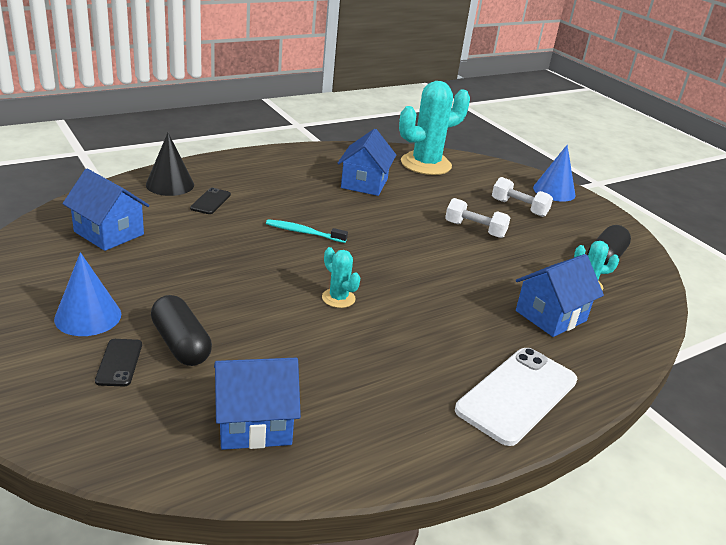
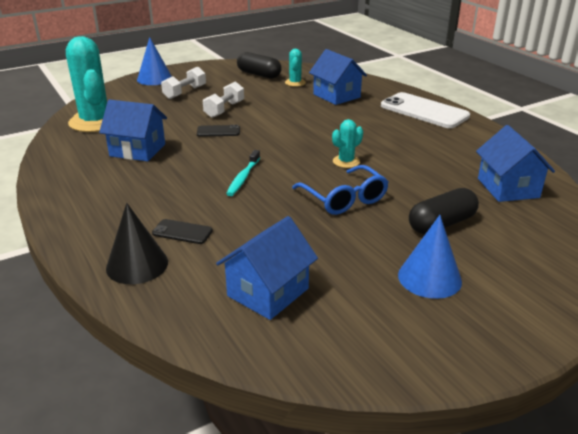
camera: 85 degrees left, 0 degrees up
(119, 362) = (482, 250): black phone -> black phone (218, 131)
(250, 286) = (344, 199): none -> blue glasses

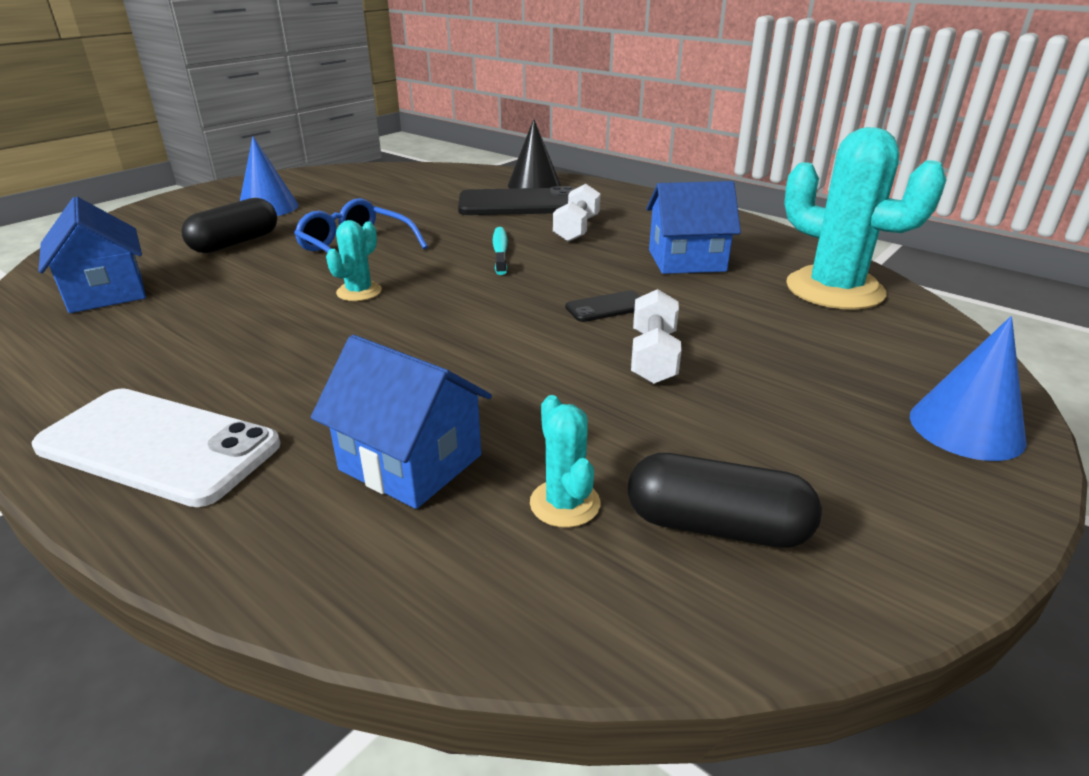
camera: 160 degrees right, 0 degrees up
(182, 232) = (519, 204): black phone -> black phone, size x2.10
(185, 92) = (808, 391): white dumbbell -> white dumbbell (576, 229)
(268, 292) = (412, 186): blue house -> none

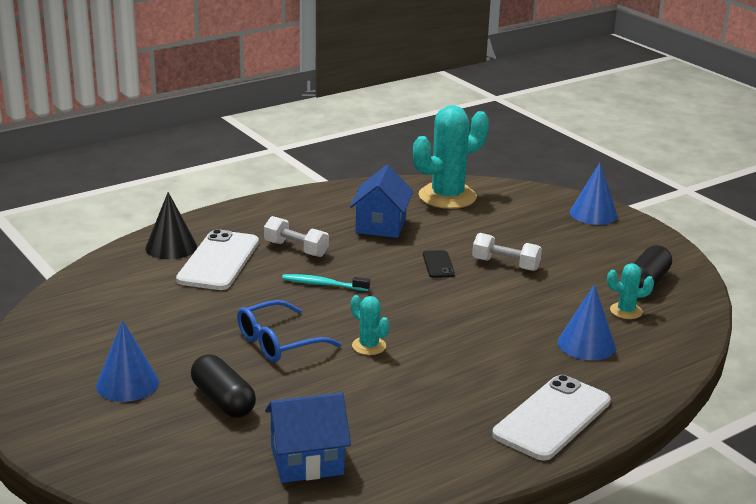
camera: 75 degrees left, 5 degrees down
(410, 462) = (586, 344): blue house -> blue cone
(519, 204) = (219, 261): black phone -> white phone

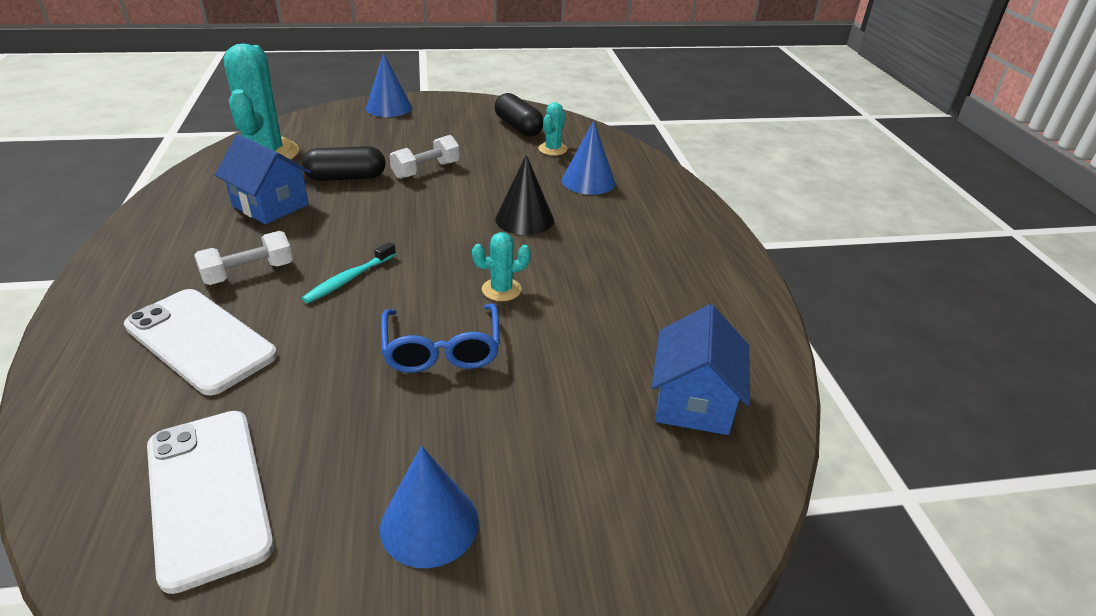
camera: 65 degrees left, 10 degrees up
(171, 247) = (105, 373): black cone -> black cone (524, 219)
(223, 400) = (535, 434): black capsule -> black capsule (346, 178)
(438, 264) = (387, 201): black phone -> none
(552, 418) = (688, 234): white phone -> white phone (208, 494)

